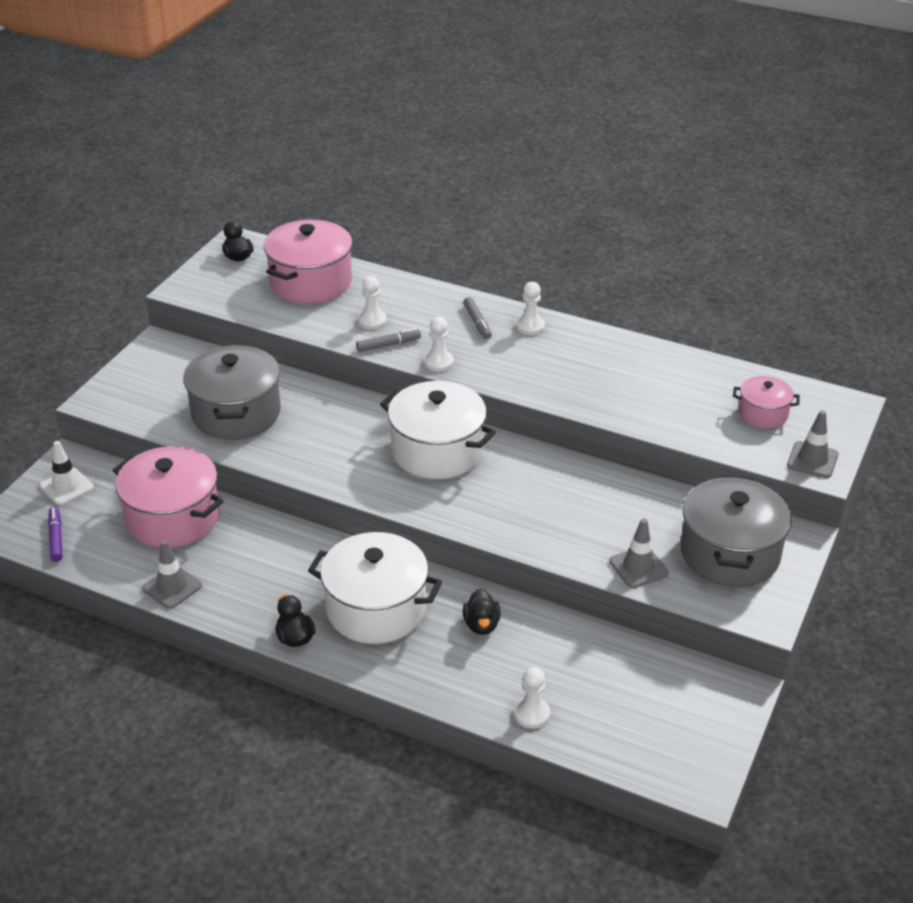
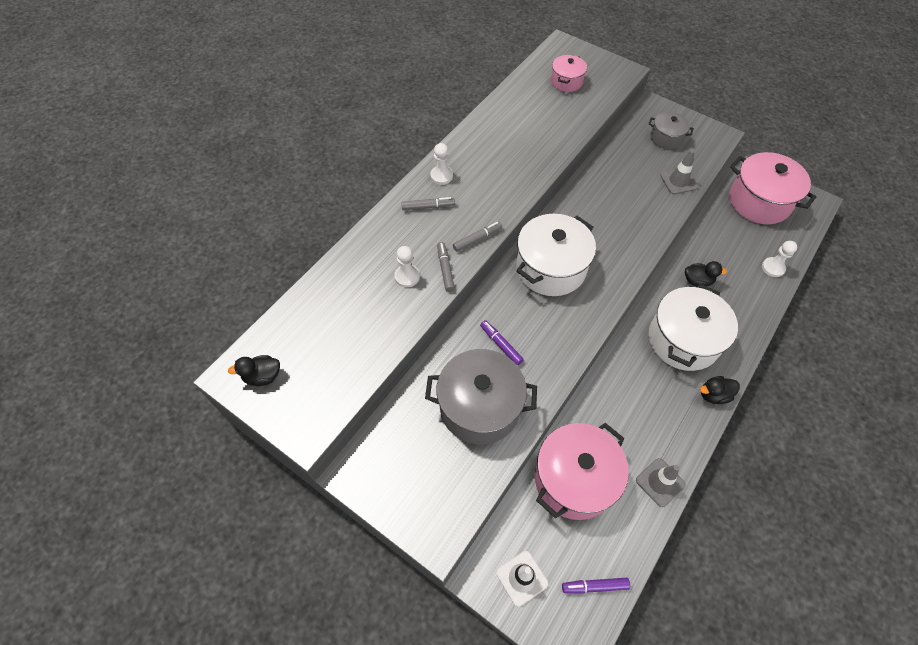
camera: 80 degrees left, 20 degrees up
(310, 282) = (330, 317): pink pot -> pink pot (759, 201)
(317, 421) = (501, 344): none -> purple marker
(438, 362) = (477, 239): white pawn -> grey marker
(729, 554) = (666, 138): grey pot -> grey pot, size x0.54
(812, 460) = (614, 72): grey traffic cone -> none

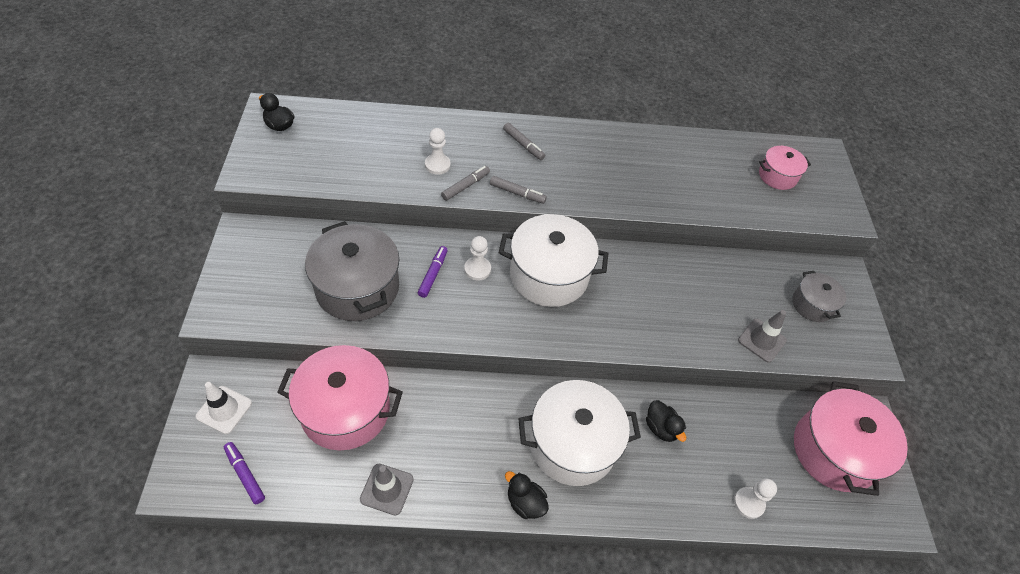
camera: 50 degrees right, 5 degrees down
(441, 176) = (566, 138): white pawn -> white pawn (477, 269)

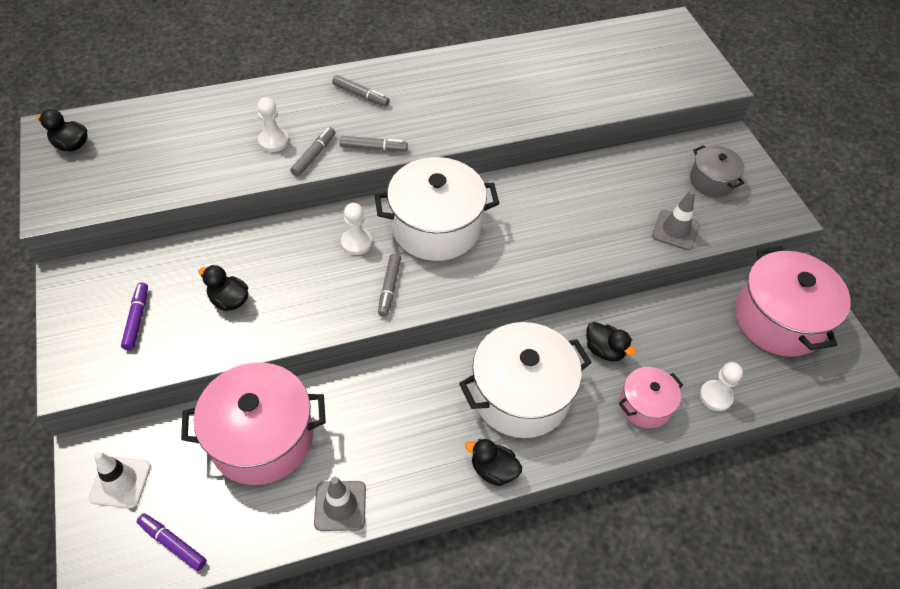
camera: 15 degrees left, 0 degrees up
(357, 287) = (229, 300): grey pot -> black duck
(433, 274) = (309, 262): purple marker -> purple marker (137, 319)
(490, 316) = (389, 288): none -> grey marker
(777, 176) = (636, 59): pink pot -> pink pot (645, 405)

